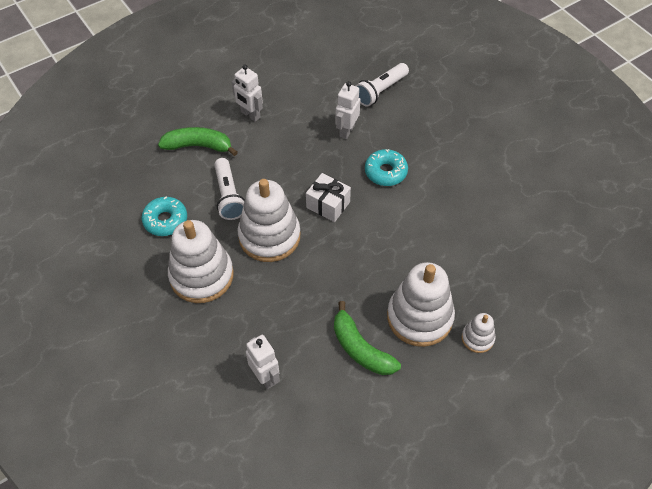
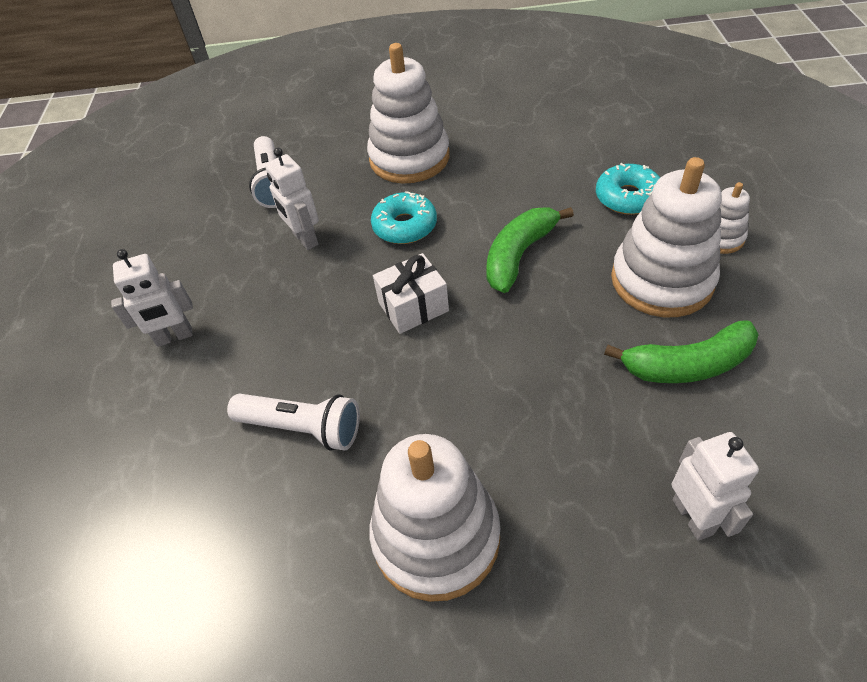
camera: 55 degrees left, 5 degrees down
(165, 220) = (278, 551): turquoise donut -> turquoise donut (627, 197)
(198, 146) = (167, 432): green banana -> green banana (519, 255)
(265, 377) = (693, 516): white robot -> white robot turned 75 degrees clockwise
(269, 236) = (420, 401): white stacking toy -> white stacking toy (409, 158)

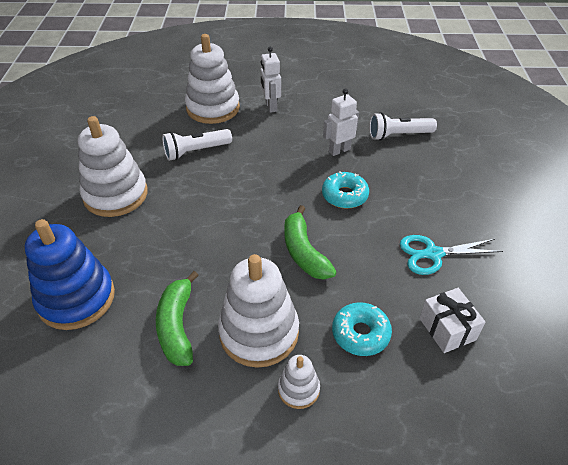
camera: 90 degrees right, 5 degrees down
(302, 428) = (196, 151): white flashlight -> white flashlight turned 45 degrees clockwise
(409, 158) = (423, 202): white stacking toy -> white stacking toy (213, 108)
(413, 306) = (268, 195): white gift -> white gift (447, 329)
(495, 150) = (433, 254): none -> turquoise scissors
(519, 255) = (304, 252): green banana -> green banana turned 150 degrees counterclockwise
(693, 516) = (76, 298): white robot -> blue stacking toy

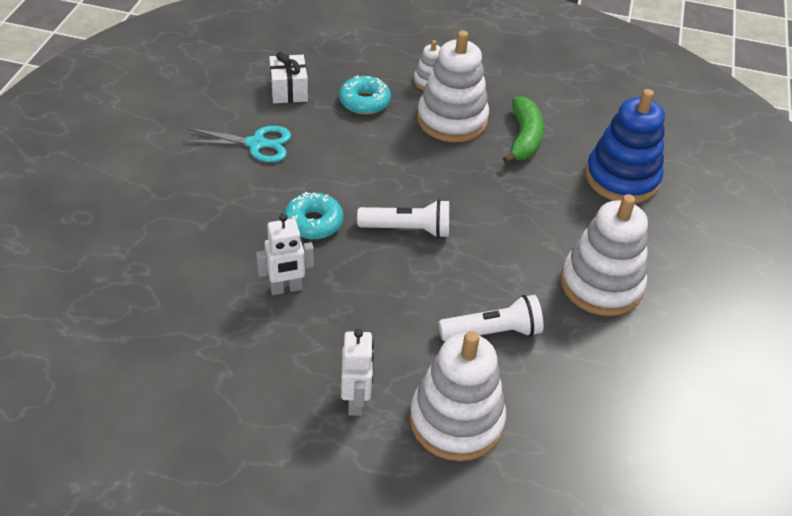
camera: 170 degrees left, 0 degrees up
(304, 252) = (388, 173): green banana -> none
(398, 135) = (185, 296): white flashlight -> white flashlight (407, 229)

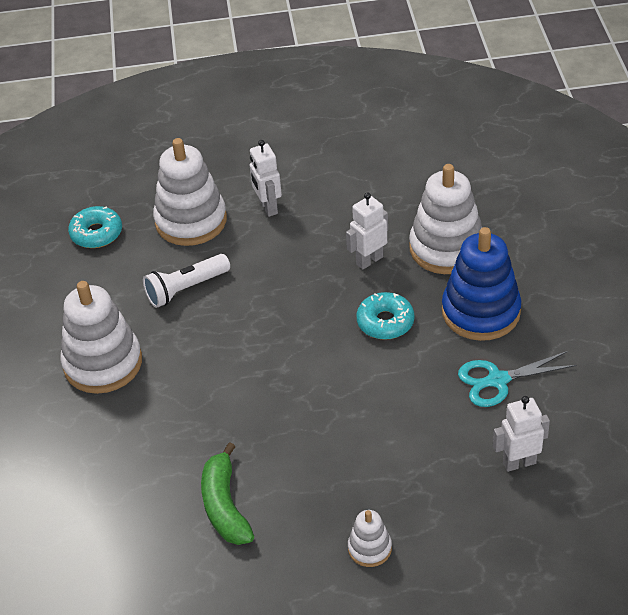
camera: 165 degrees right, 0 degrees up
(288, 90) = (519, 463): white gift -> white robot
(364, 102) = (426, 482): turquoise donut -> turquoise donut (96, 233)
(407, 229) = (298, 348): white flashlight -> none
(452, 120) = (316, 498): white stacking toy -> white stacking toy (446, 248)
(621, 178) = (102, 494): blue stacking toy -> blue stacking toy (481, 312)

